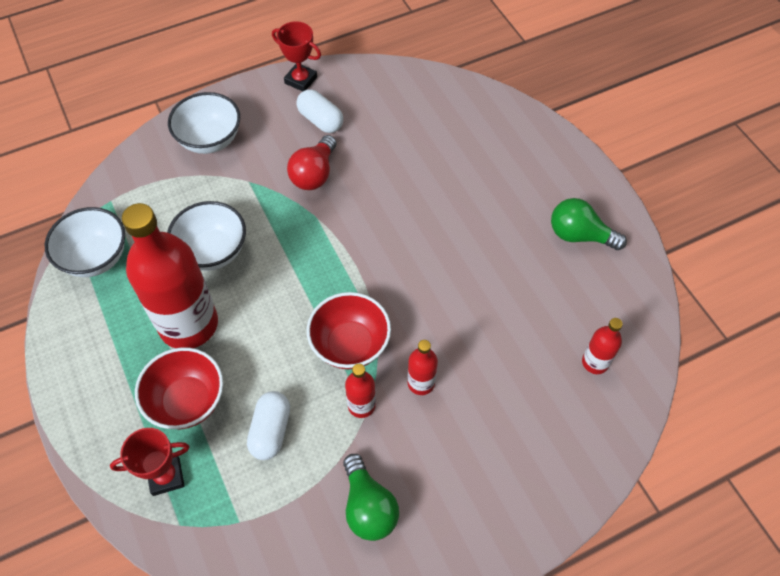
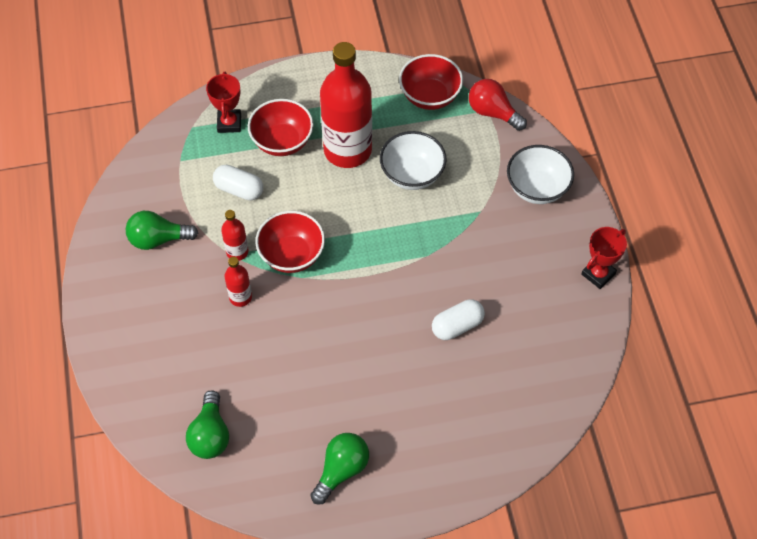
camera: 105 degrees right, 0 degrees up
(95, 258) = (430, 96): white bowl -> red bowl
(314, 174) = (475, 263): red light bulb -> red light bulb (493, 112)
(320, 120) = (540, 281): white capsule -> white capsule (457, 326)
(595, 362) = (210, 435): red bottle -> green light bulb

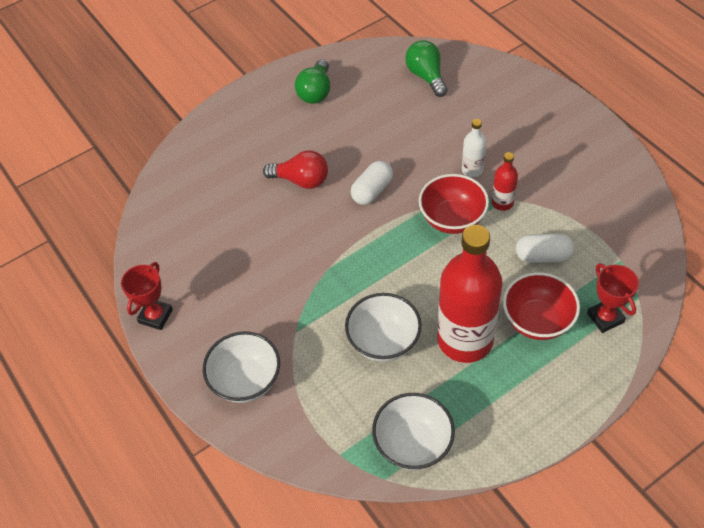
camera: 160 degrees right, 5 degrees down
(158, 239) = (579, 185): green light bulb -> none
(240, 297) = (472, 170): red bottle -> white bottle
(430, 96) = (413, 444): red bowl -> white bowl
(457, 326) = (272, 220): white capsule -> white capsule (372, 191)
(493, 112) = (330, 454): red light bulb -> red light bulb (301, 180)

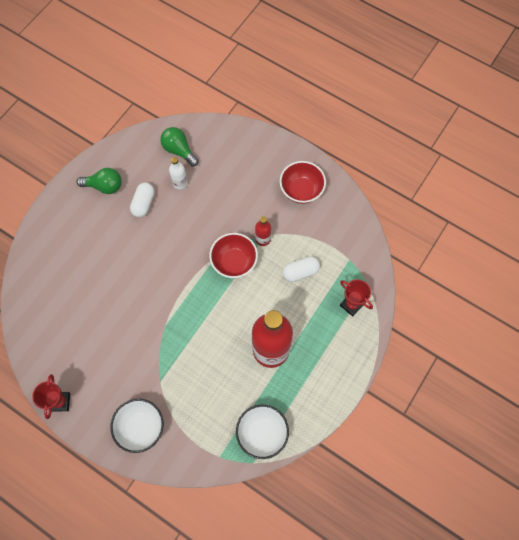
camera: 25 degrees left, 15 degrees up
(301, 180) = (121, 263): red light bulb -> none
(316, 92) = (104, 186): green light bulb -> green light bulb turned 75 degrees counterclockwise
(372, 191) = (173, 256): white capsule -> white capsule (143, 203)
(383, 341) = (220, 368): white bowl -> none
(472, 170) = (235, 219): white bottle -> white bottle (180, 183)
(537, 321) = (311, 321): red bowl -> red bowl (301, 190)

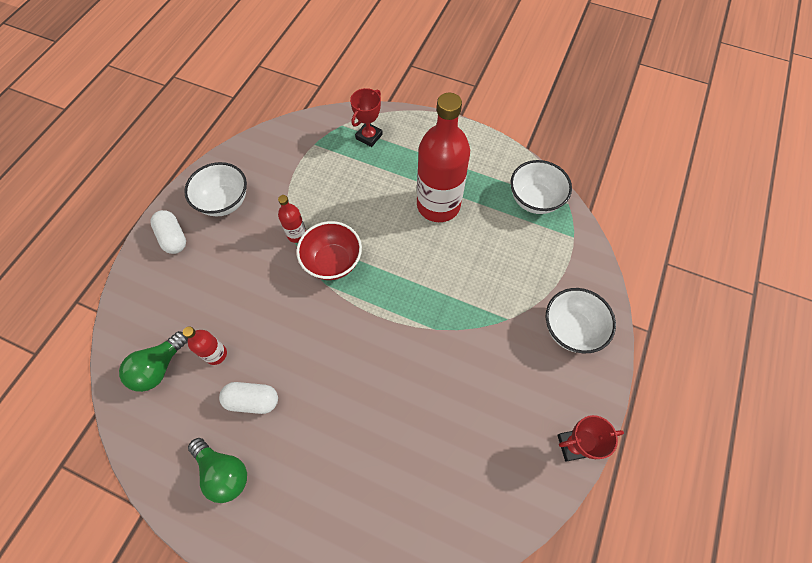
camera: 100 degrees left, 5 degrees down
(104, 186) = (224, 472): green light bulb -> green light bulb turned 135 degrees clockwise
(180, 183) = (216, 354): white bottle -> red bottle
(300, 272) = (336, 188): white capsule -> white capsule (173, 238)
(301, 190) = (224, 202): red bowl -> white bowl

